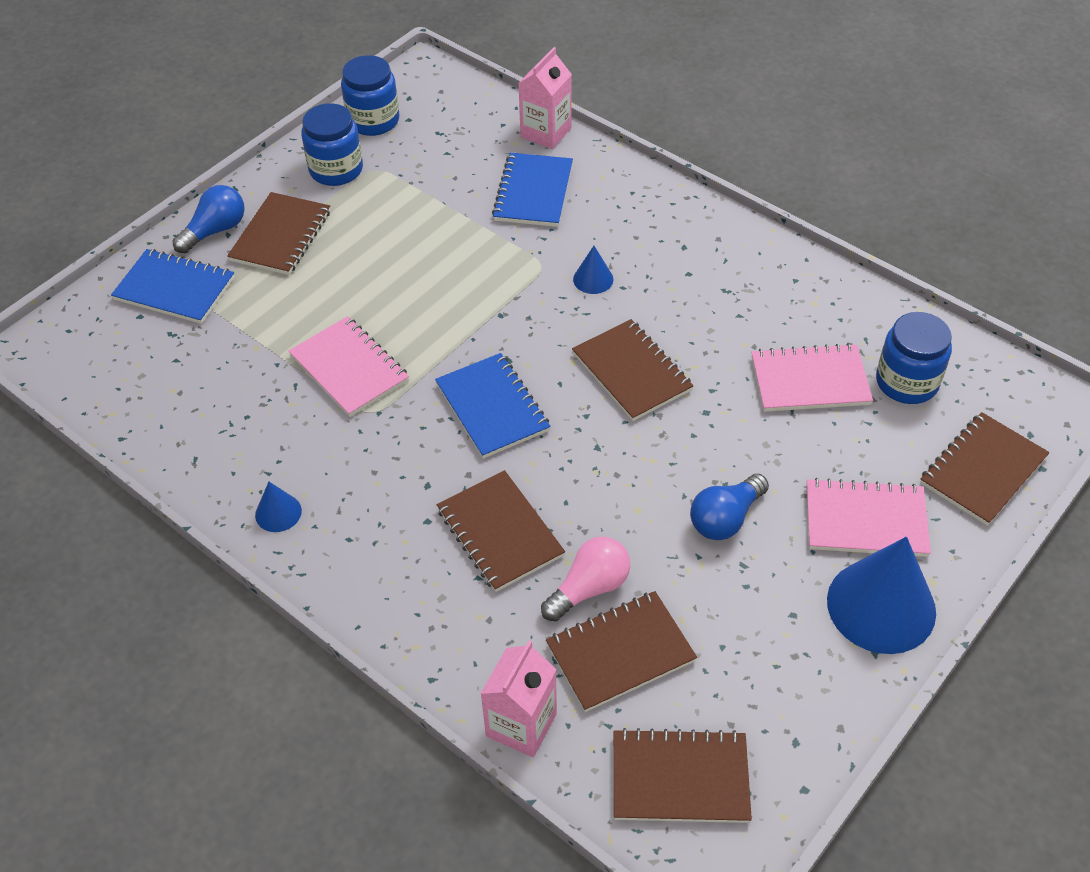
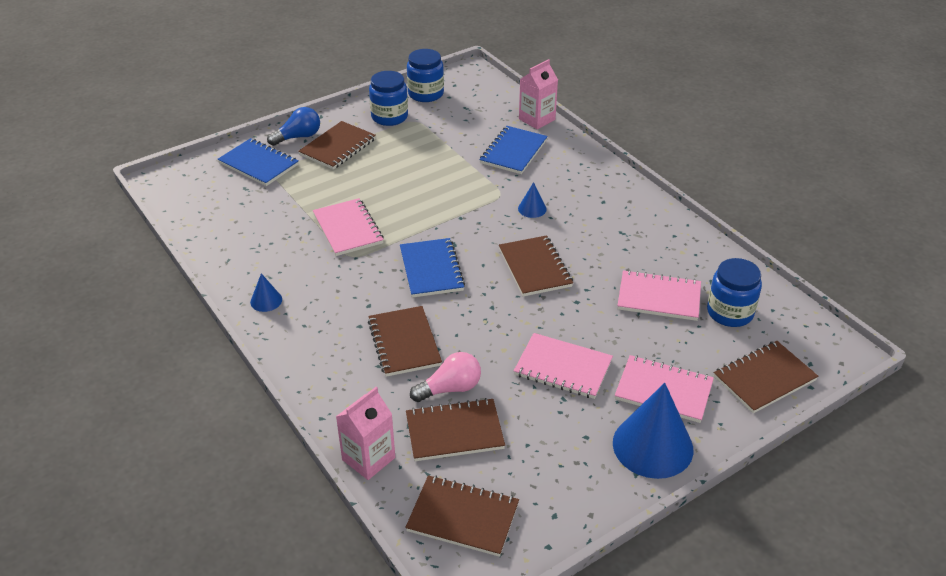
camera: 15 degrees right, 10 degrees down
(725, 518) = (563, 368): blue light bulb -> pink notebook

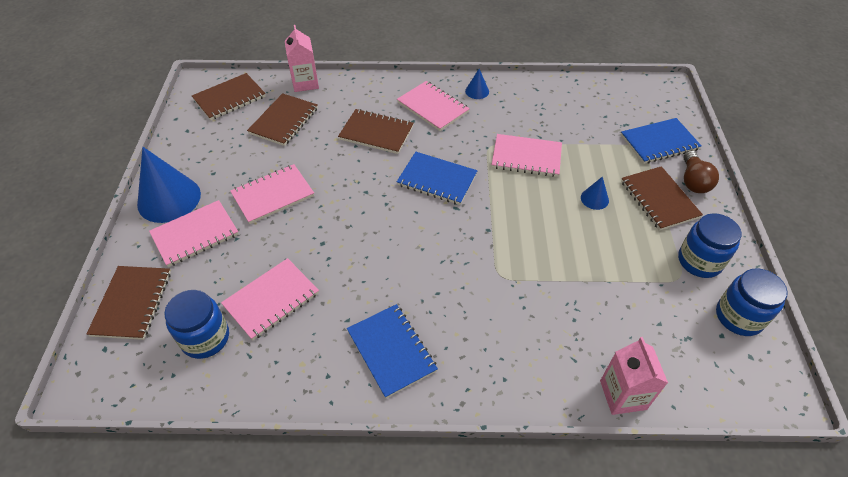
camera: 125 degrees right, 10 degrees up
(298, 137) = (693, 181): blue light bulb -> brown light bulb
(324, 321) = (432, 107): none -> pink notebook
(450, 388) = (317, 135): pink light bulb -> none
(513, 152) = (567, 329): blue notebook -> blue notebook (391, 351)
(532, 209) = (460, 286): blue cone -> blue cone (594, 199)
(535, 268) = (383, 241): brown notebook -> none

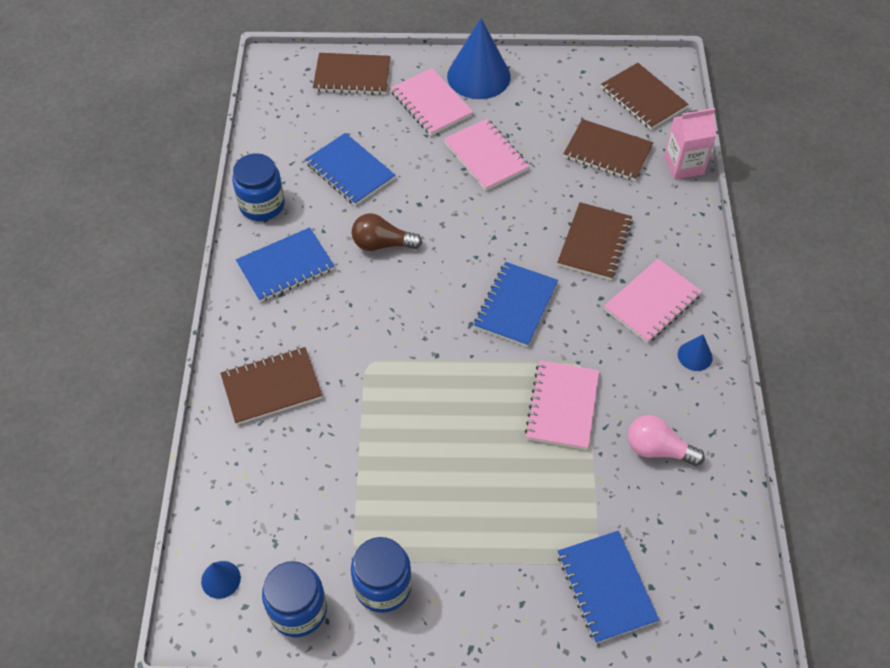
camera: 90 degrees right, 5 degrees up
(205, 338) = (312, 130): blue jar -> blue jar (262, 205)
(271, 299) = (350, 171): pink notebook -> blue notebook
(553, 113) = (658, 449): none -> pink light bulb
(594, 199) = (488, 478): blue cone -> blue cone (220, 579)
(623, 395) = (216, 462): pink carton -> none
(659, 199) = (489, 560): brown notebook -> brown notebook (272, 387)
(693, 181) = (526, 617): brown light bulb -> brown light bulb (382, 244)

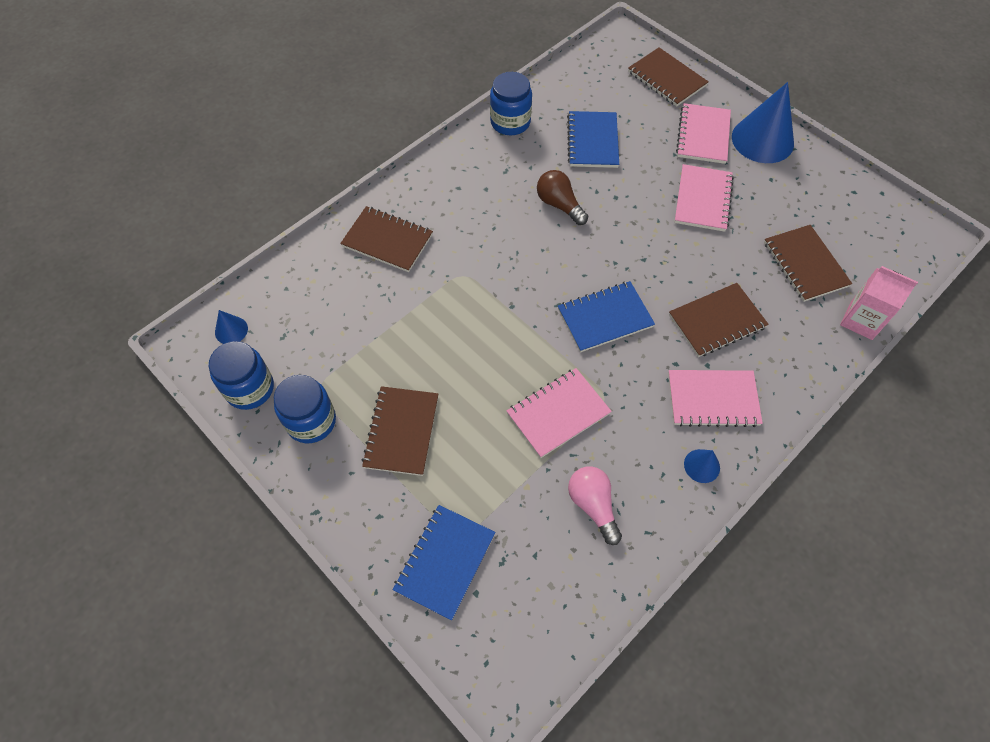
camera: 45 degrees right, 5 degrees up
(285, 266) = (481, 172): blue notebook -> none
(643, 98) = (884, 246): brown notebook -> brown notebook (402, 431)

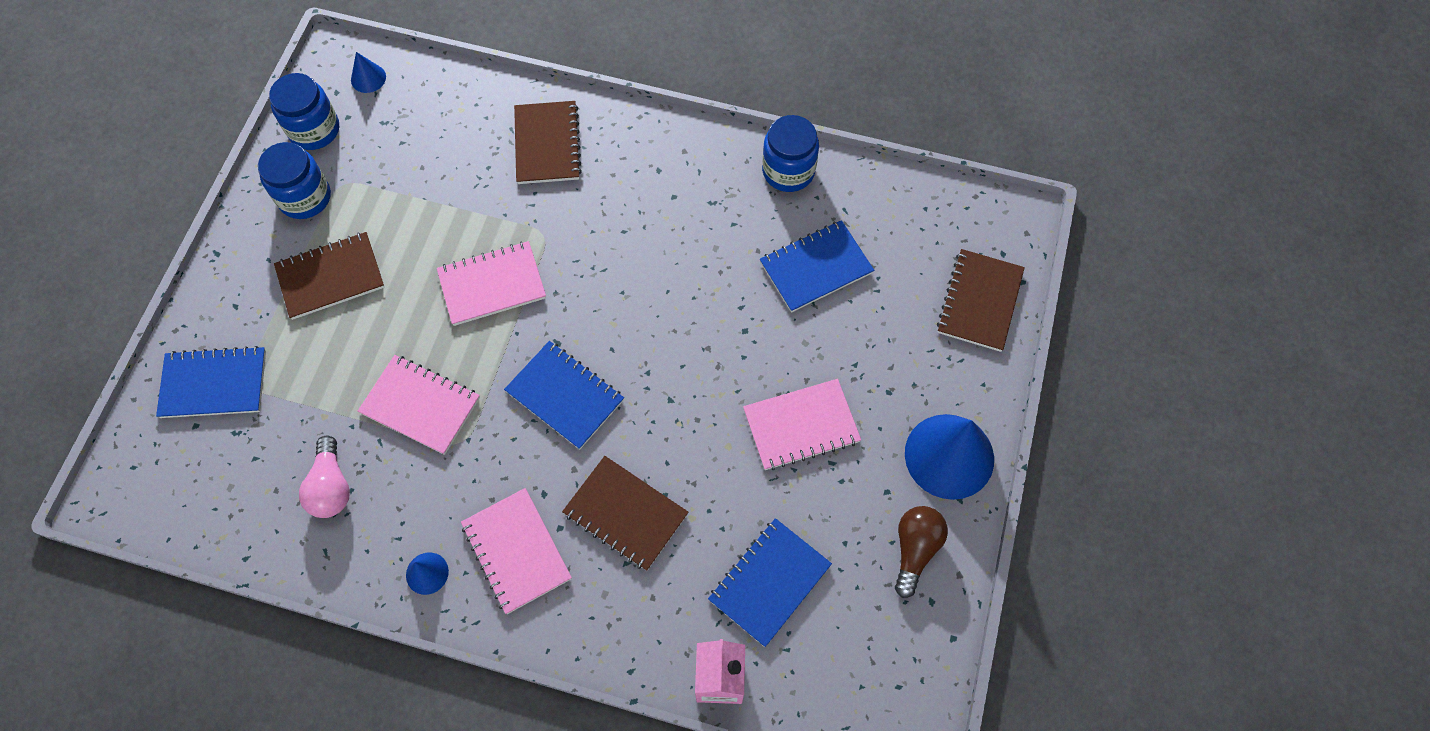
camera: 60 degrees right, 5 degrees up
(559, 205) = (696, 279): brown light bulb -> brown light bulb (915, 550)
(593, 505) = (331, 486): pink light bulb -> pink light bulb turned 135 degrees clockwise
(703, 135) = (909, 383): pink notebook -> pink notebook (492, 285)
(805, 264) = (769, 582): brown notebook -> blue notebook

